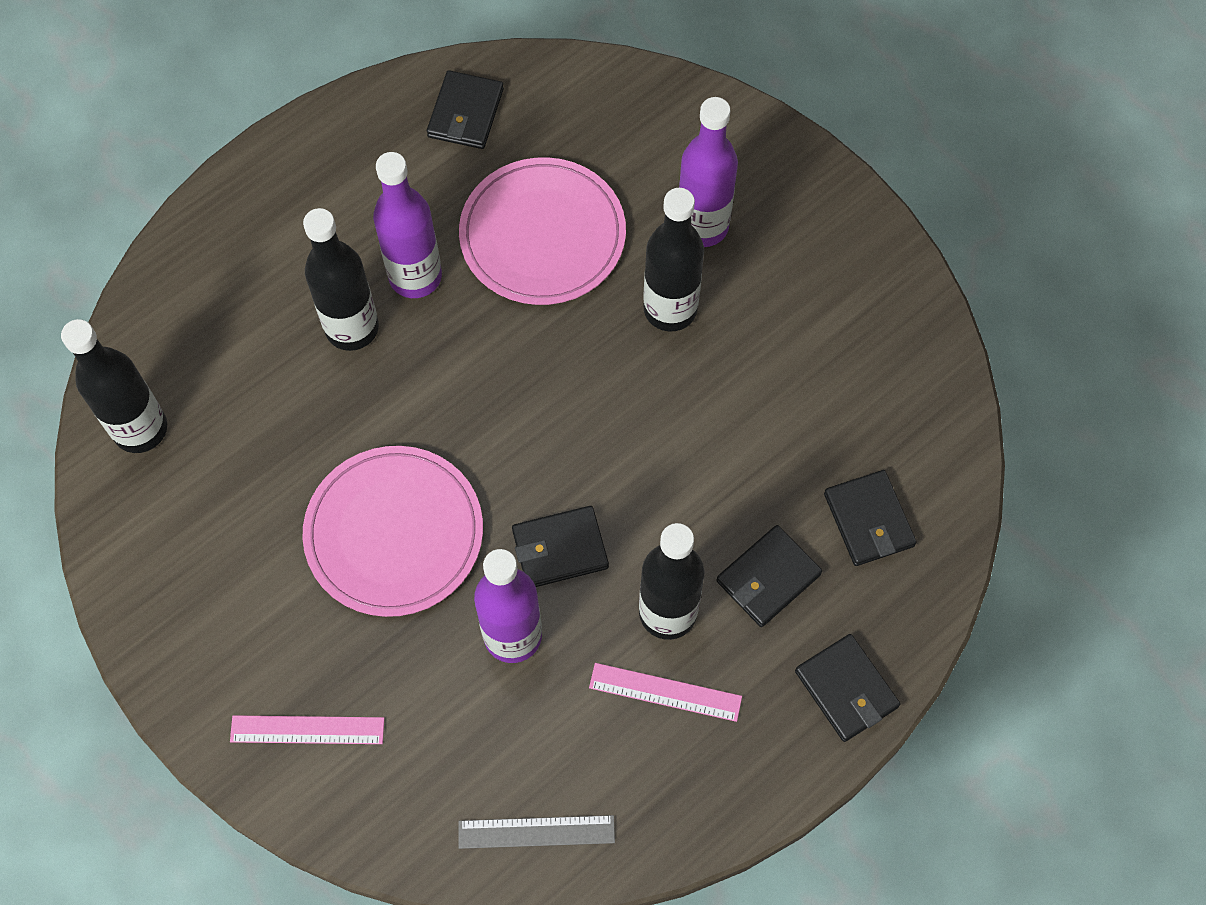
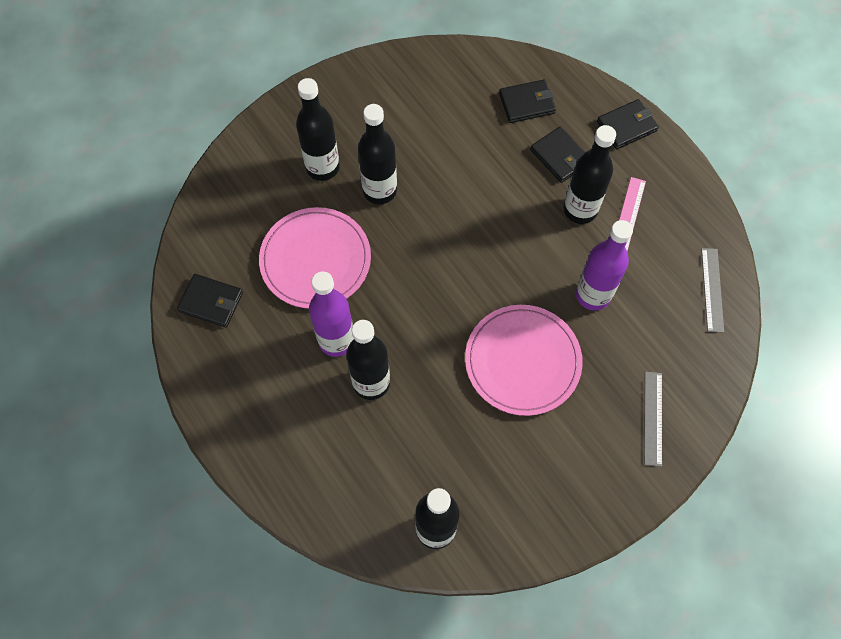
camera: 85 degrees left, 0 degrees up
(307, 730) = (653, 418): pink ruler -> grey ruler
(560, 549) = (537, 265): black wallet -> none
(702, 226) = (322, 167): purple bottle -> black bottle

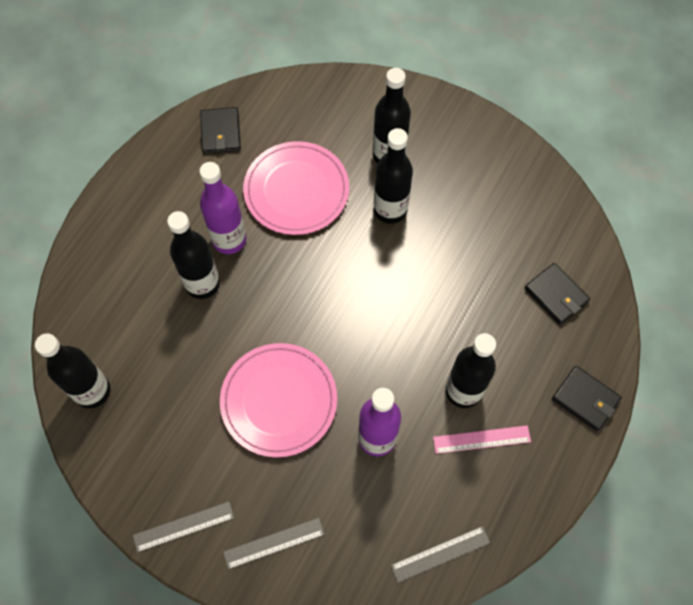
camera: 65 degrees right, 0 degrees up
(560, 156) = (513, 349): black wallet -> none
(607, 491) = (183, 526): none -> grey ruler

